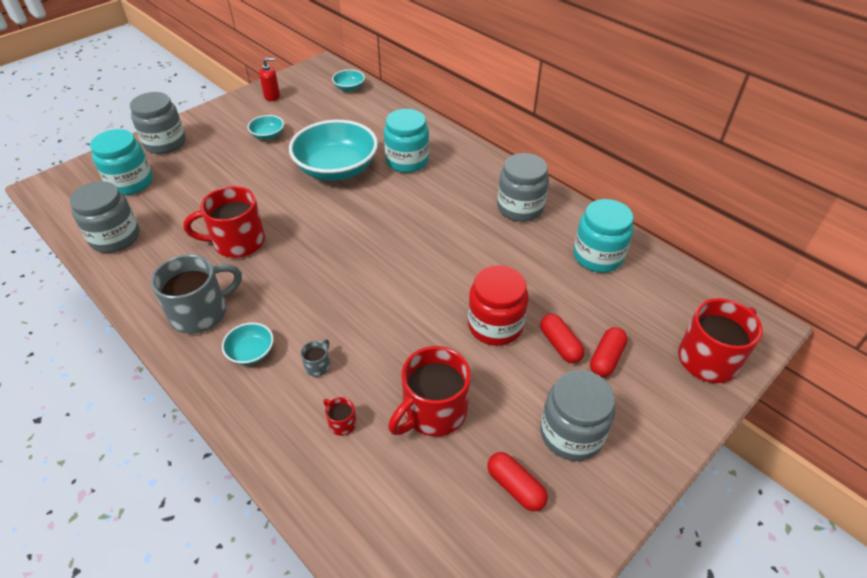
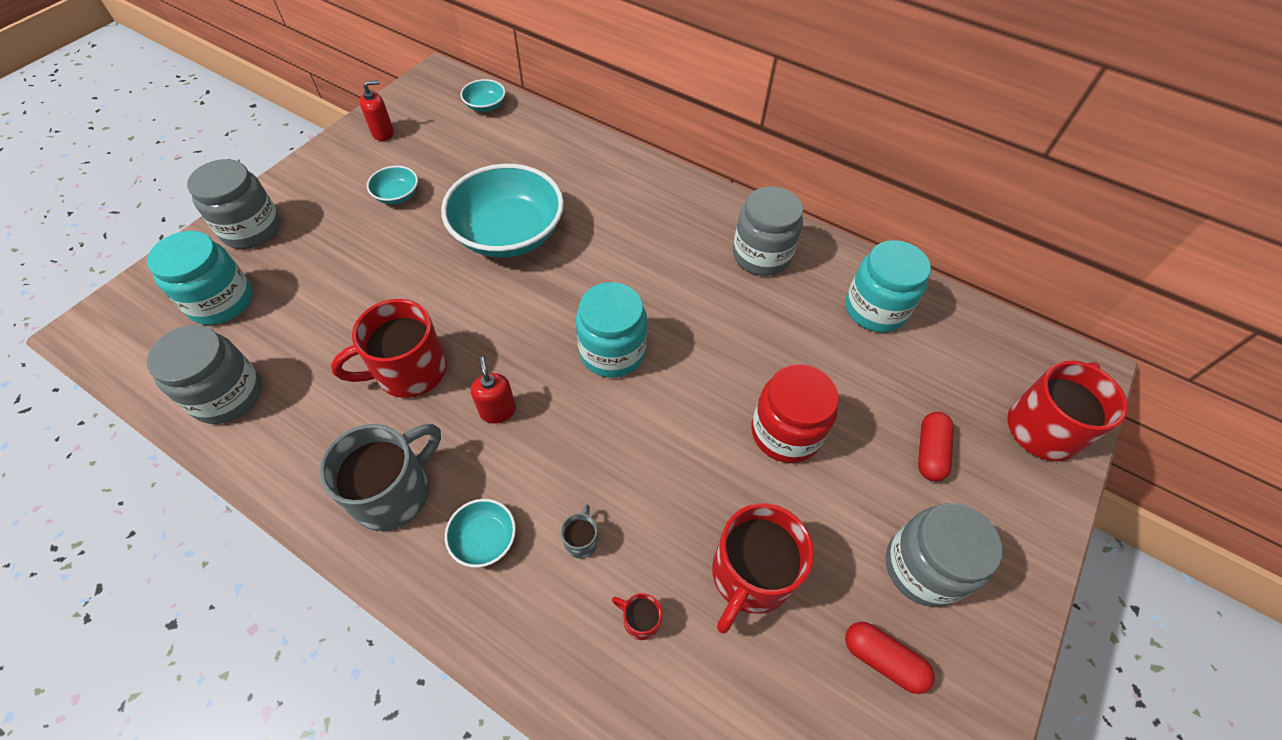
camera: 15 degrees left, 10 degrees up
(289, 276) = (498, 411): none -> red soap dispenser
(407, 161) = (598, 208): turquoise jar -> turquoise jar (612, 351)
(560, 345) = (871, 444): red capsule -> none

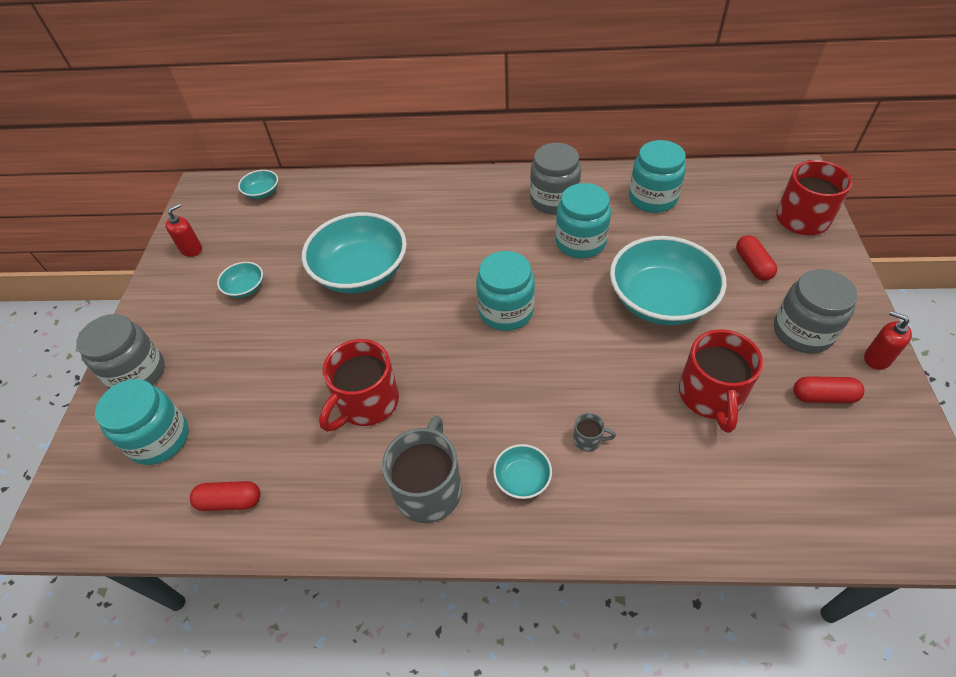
camera: 25 degrees left, 5 degrees down
(228, 395) = (230, 501): grey jar -> red capsule
(498, 411) = (458, 392): red soap dispenser -> red soap dispenser (877, 358)
(581, 540) = (588, 439): grey mug -> grey mug turned 120 degrees clockwise
(640, 620) = (667, 463): red mug -> none
(751, 317) = (580, 242): none -> turquoise jar
(785, 432) = (660, 300): red jar -> turquoise bowl

